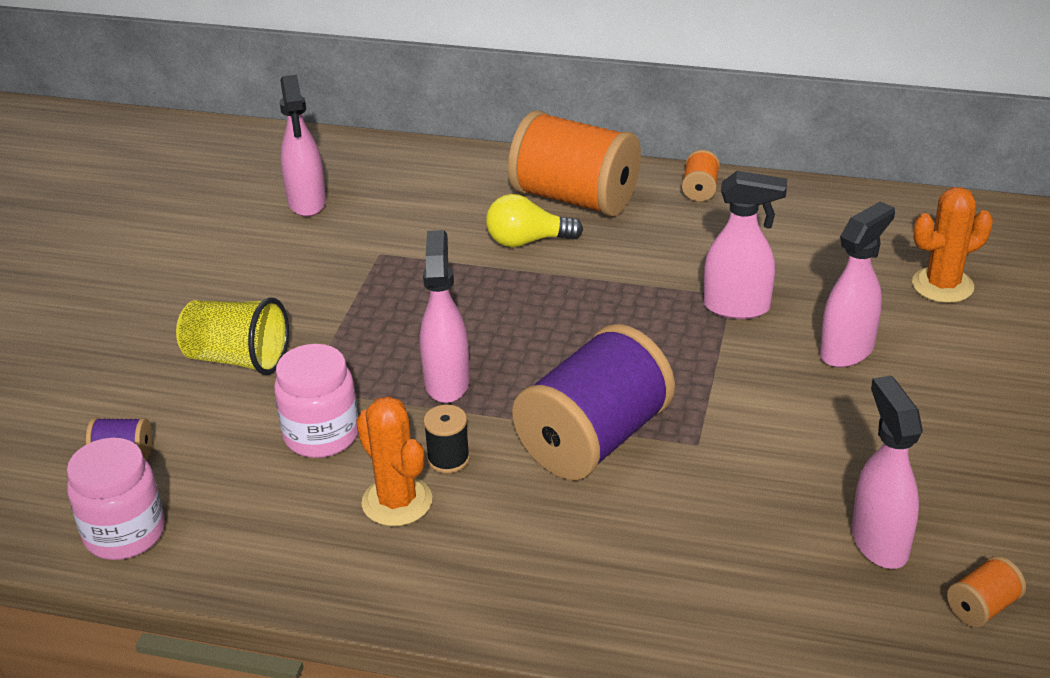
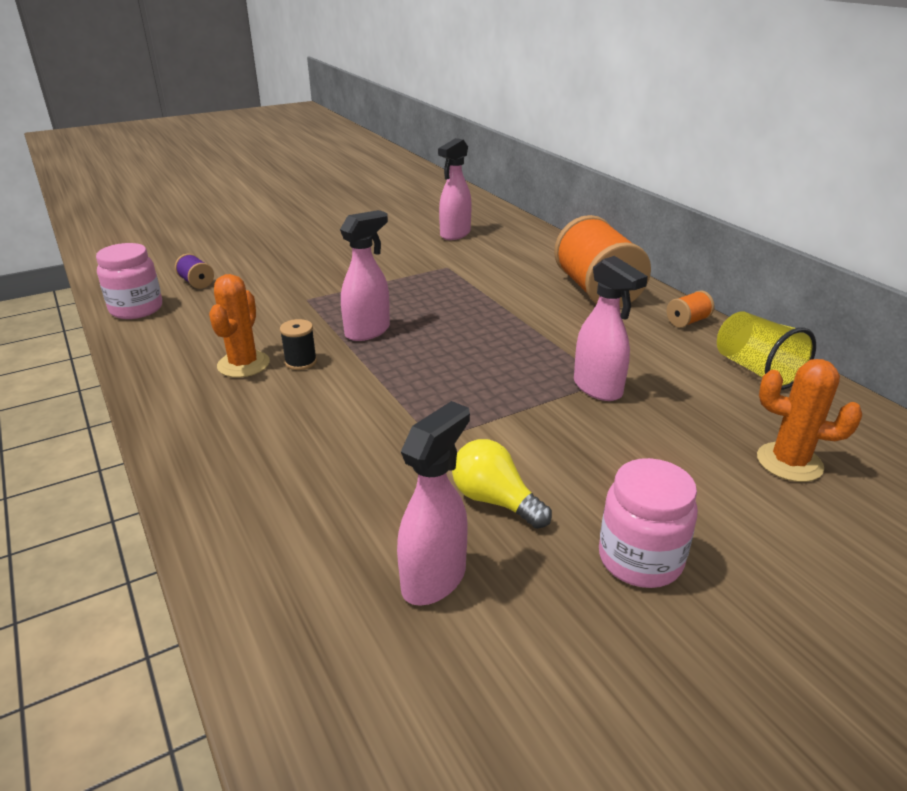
camera: 45 degrees right, 5 degrees down
(237, 359) = (305, 274): yellow cup -> yellow cup (756, 370)
(321, 435) = (273, 319): pink jar -> pink jar (640, 559)
(527, 241) = (531, 296): yellow light bulb -> yellow light bulb (495, 501)
(594, 439) = (384, 399): purple spool -> none
(847, 350) = (633, 454): pink spray bottle -> none
(982, 607) = (422, 688): orange spool -> none

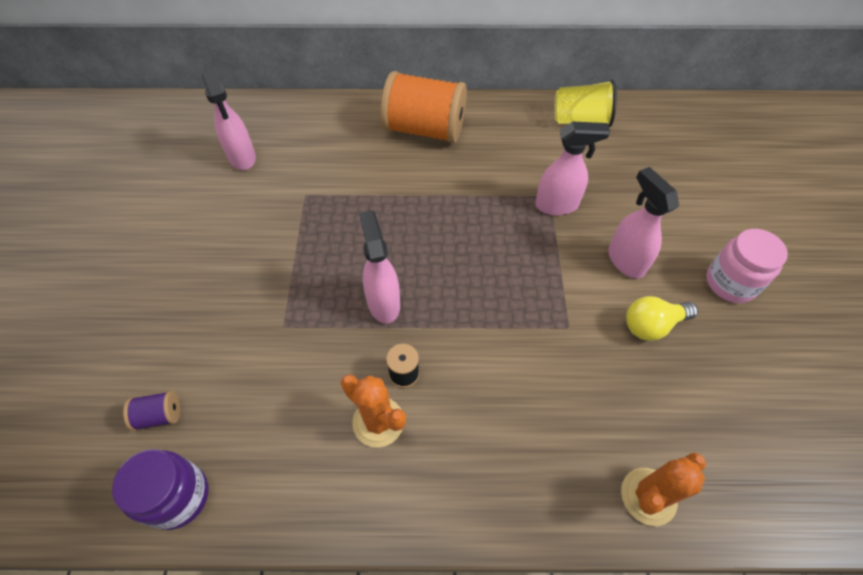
camera: 60 degrees left, 25 degrees up
(136, 309) = (178, 496): pink jar -> purple jar
(434, 578) = (713, 392): pink spray bottle -> pink spray bottle (625, 260)
(687, 321) = (502, 112): orange spool -> none
(789, 462) = (676, 168): orange cactus -> orange cactus (648, 496)

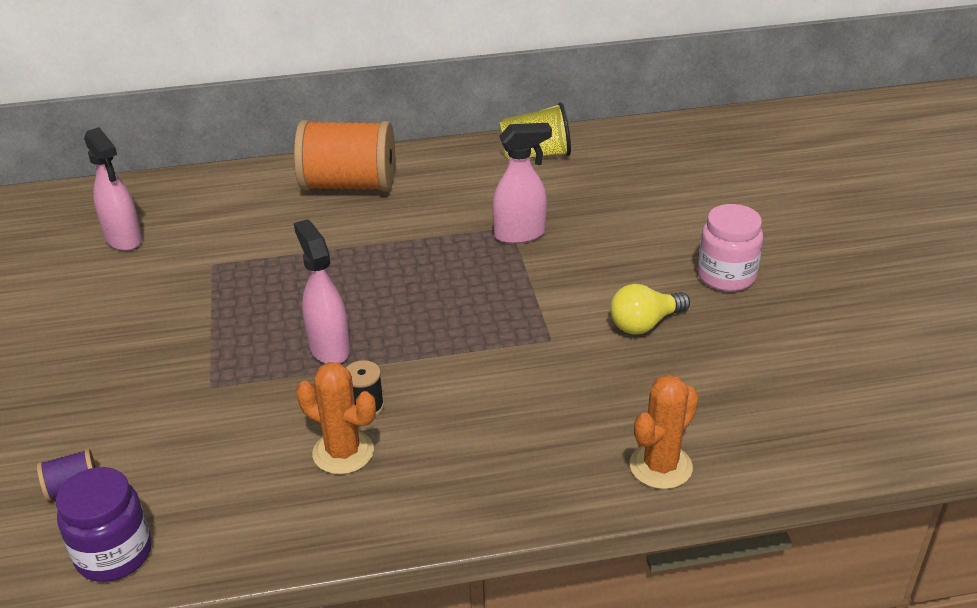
camera: 10 degrees left, 20 degrees down
(625, 260) = (606, 273): pink spray bottle -> none

